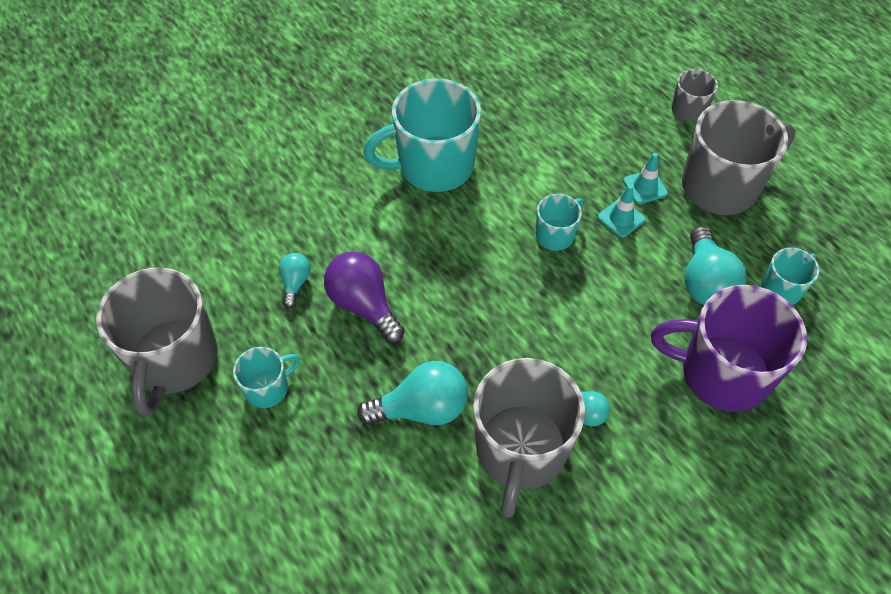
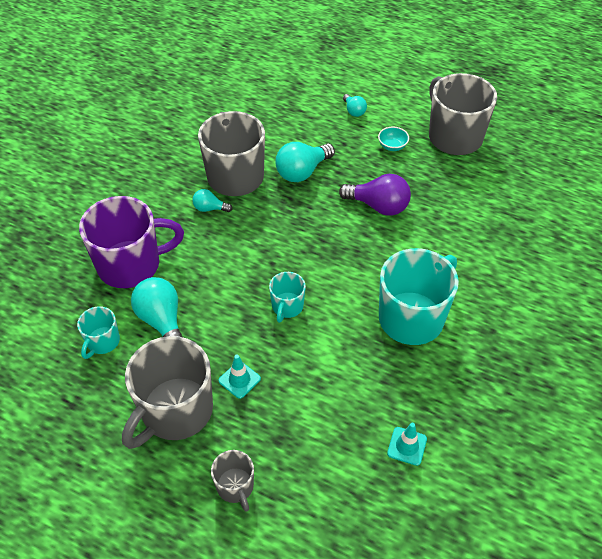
camera: 150 degrees right, 5 degrees down
(268, 388) = (392, 146): turquoise mug -> turquoise bowl
(295, 283) = (430, 200): turquoise light bulb -> turquoise light bulb (354, 111)
(621, 218) = (246, 343): turquoise traffic cone -> turquoise traffic cone (407, 446)

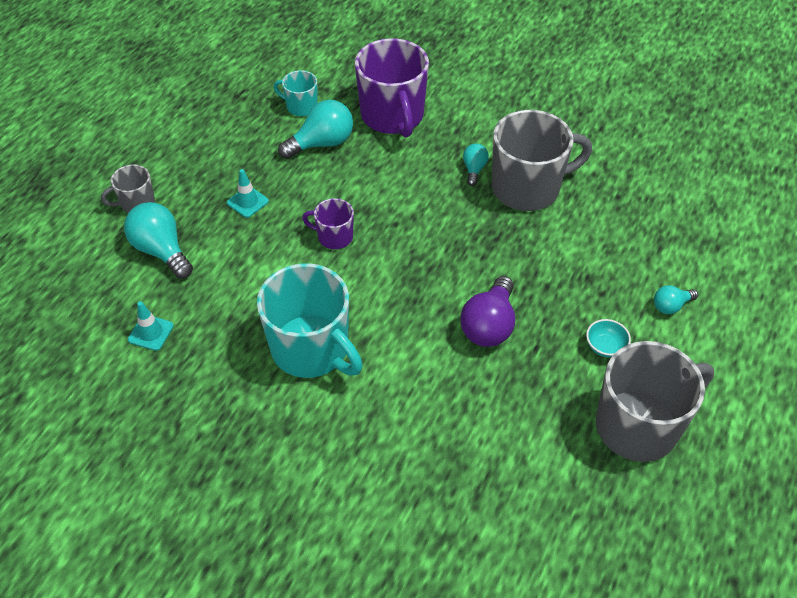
camera: 90 degrees right, 0 degrees up
(175, 412) = (219, 160): grey mug -> none
(287, 307) = (334, 237): turquoise mug -> purple mug
(302, 172) = (542, 249): turquoise light bulb -> turquoise light bulb (161, 250)

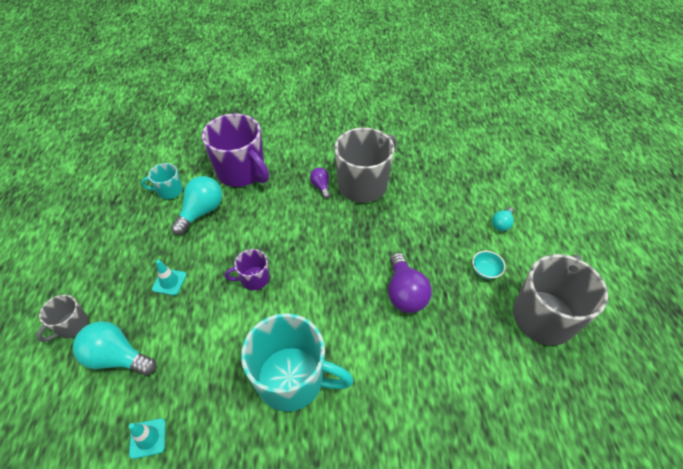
camera: 30 degrees left, 0 degrees up
(474, 169) = (321, 186): turquoise light bulb -> purple light bulb

